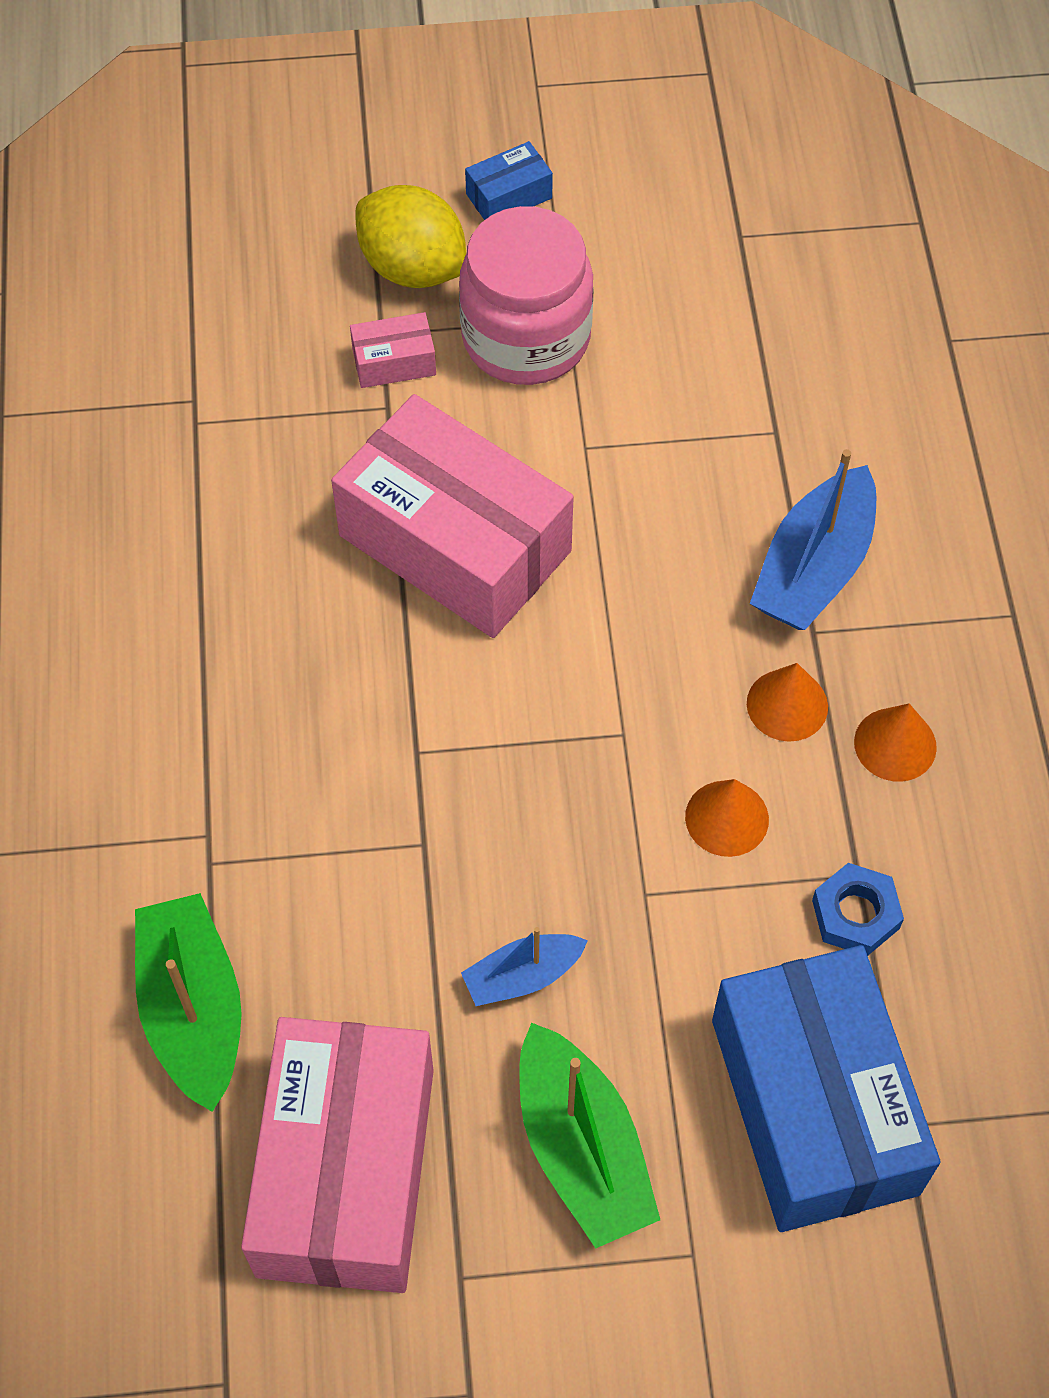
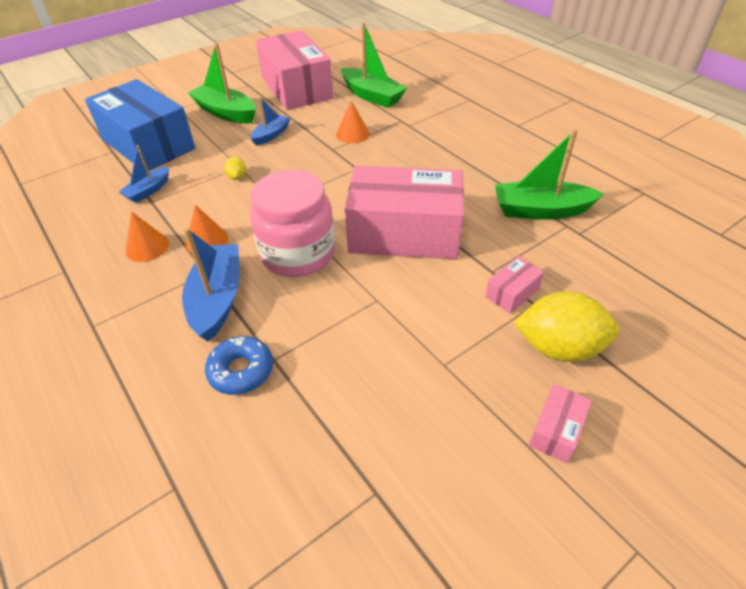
camera: 150 degrees right, 15 degrees down
(201, 471) = (540, 210): none -> green boat
(509, 196) = (556, 430): blue box -> pink box
(526, 338) = (457, 340): pink jar -> pink jar (298, 253)
(663, 859) = (237, 177): none -> yellow lemon
(727, 818) = (216, 196): orange cone -> orange cone (352, 134)
(824, 436) = (241, 371): none -> blue donut
(855, 914) = (148, 191): blue nut -> blue boat

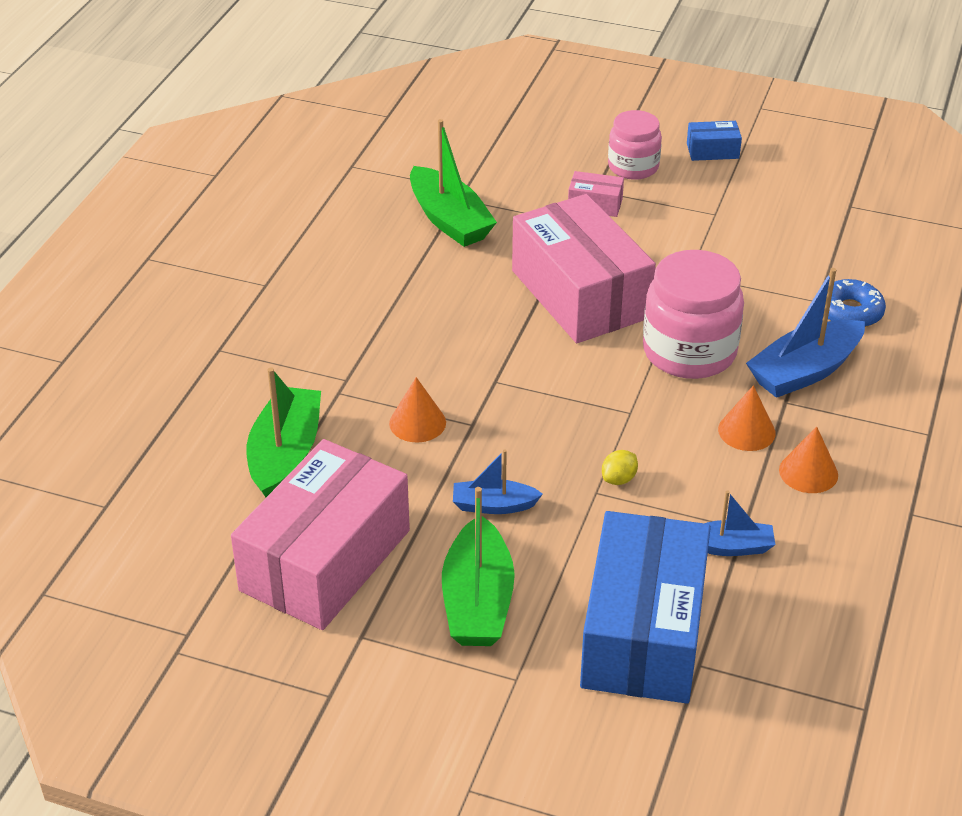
camera: 125 degrees left, 5 degrees down
(556, 430) = (712, 151): pink box -> blue box
(558, 347) = (633, 167): yellow lemon -> pink jar

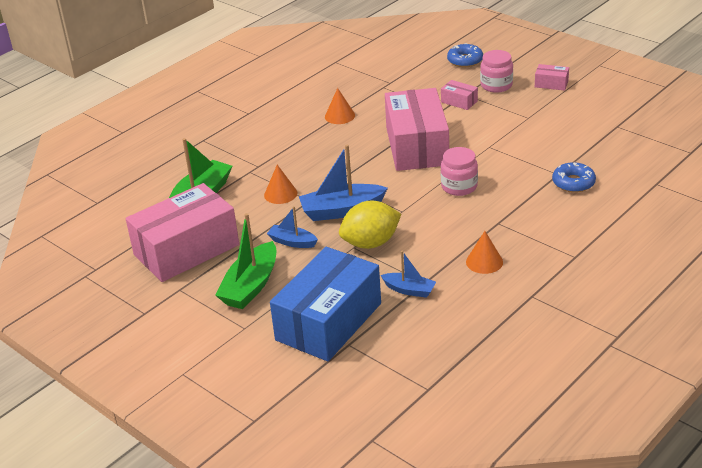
camera: 25 degrees right, 5 degrees down
(449, 220) = (369, 97): green boat -> none
(558, 131) = (465, 60): none -> blue donut
(619, 479) = (371, 243): yellow lemon -> yellow lemon, size x2.31
(689, 352) = (459, 186): pink jar -> pink jar, size x0.62
(712, 151) = (551, 84): blue box -> pink box
(746, 431) = (463, 233): orange cone -> orange cone (339, 116)
(804, 371) = (521, 209): blue boat -> blue boat (341, 211)

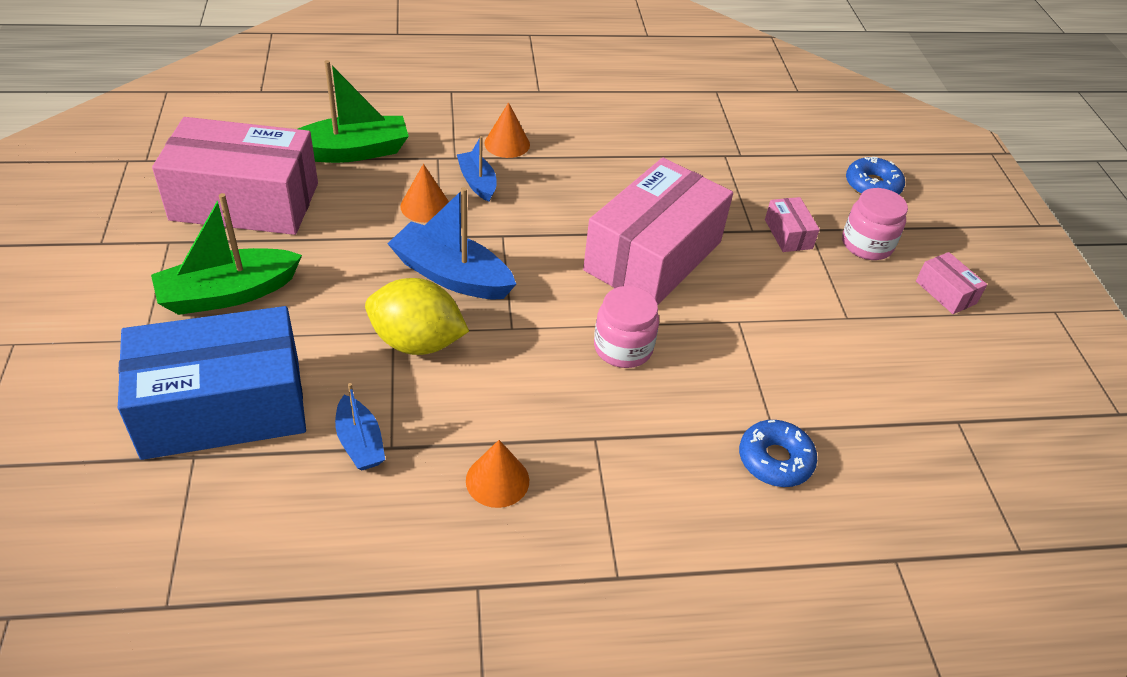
camera: 35 degrees right, 10 degrees up
(292, 242) = (346, 273): blue boat -> blue boat (477, 182)
(339, 116) = (625, 157): orange cone -> orange cone (507, 144)

